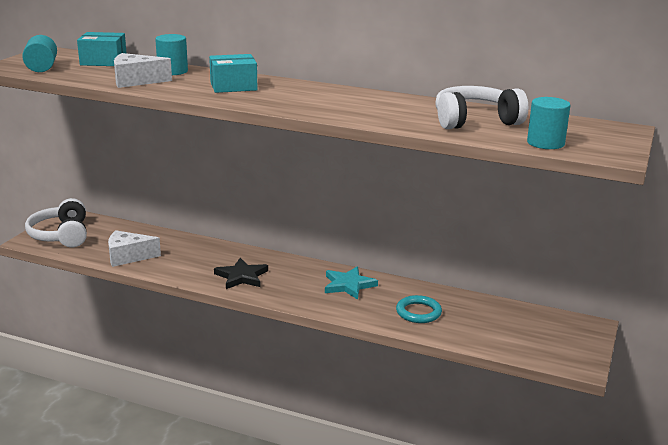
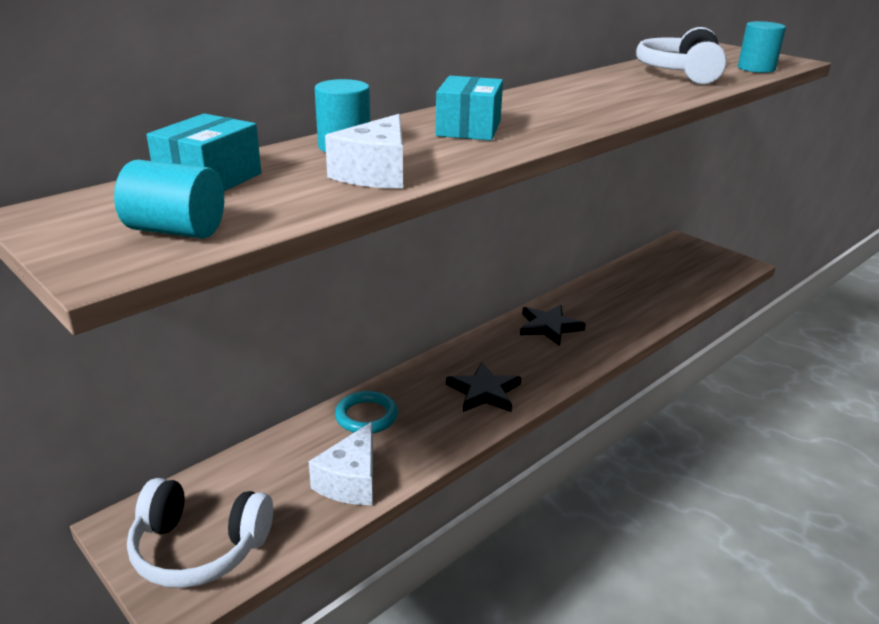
camera: 65 degrees left, 5 degrees up
(348, 285) = (549, 327): turquoise star -> black star
(418, 312) = (627, 305): turquoise ring -> turquoise ring (366, 416)

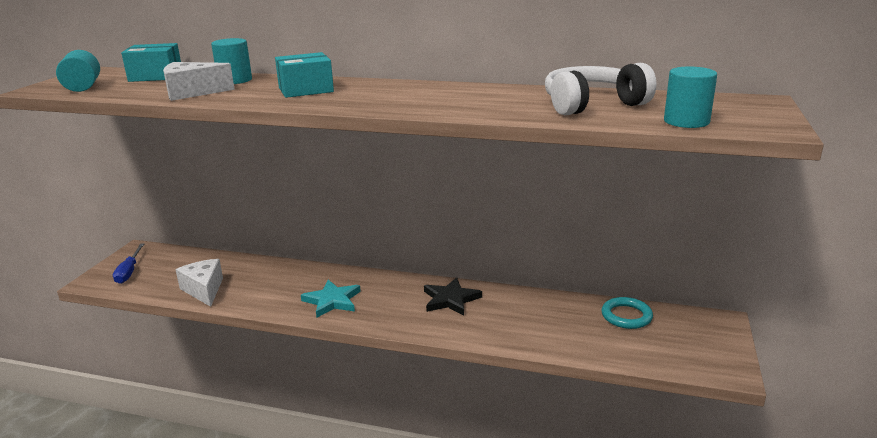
camera: 60 degrees right, 5 degrees down
(199, 548) = (129, 272): white headphones -> blue screwdriver
(351, 481) = (204, 290): white cheese -> white cheese turned 75 degrees clockwise
(366, 416) = (270, 273): turquoise ring -> turquoise ring (626, 316)
(484, 392) = (332, 301): black star -> turquoise star

